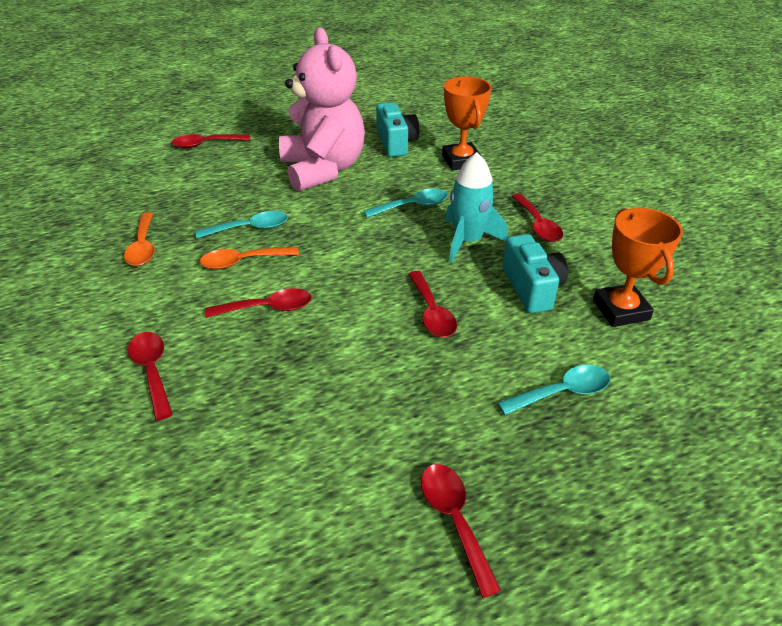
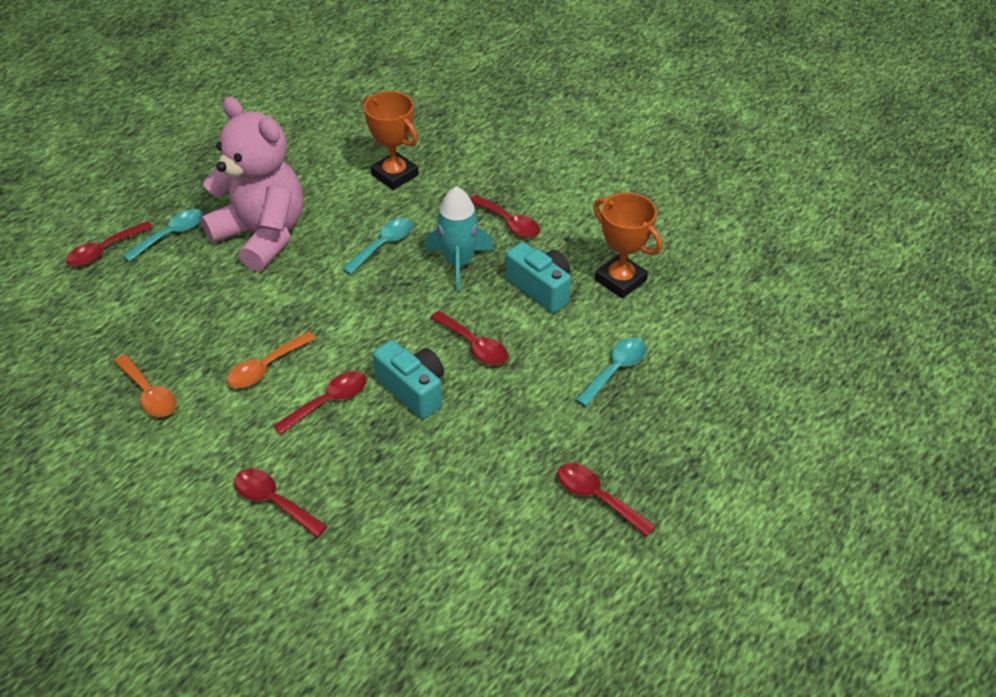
camera: 30 degrees left, 5 degrees up
(249, 228) = (242, 331): turquoise spoon -> turquoise spoon (171, 235)
(396, 143) = (314, 176): turquoise camera -> turquoise camera (413, 389)

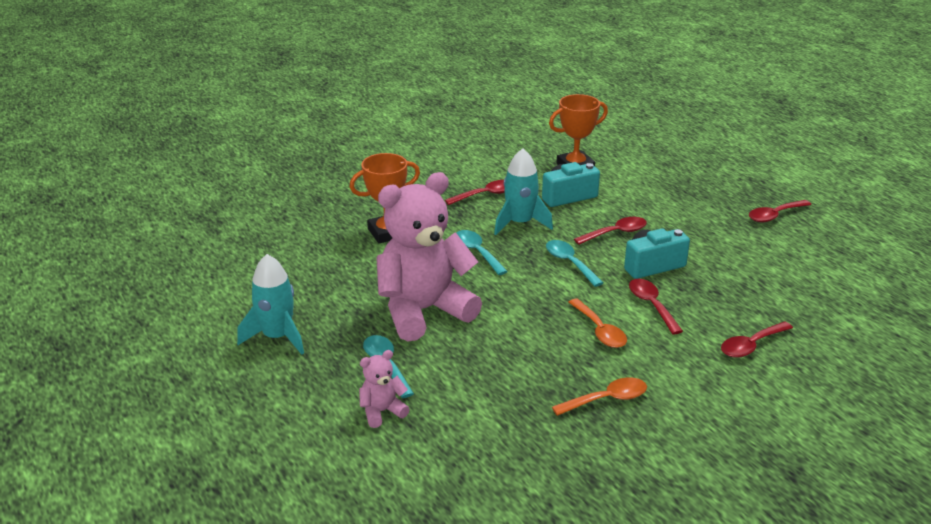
camera: 70 degrees left, 15 degrees down
(104, 250) = (382, 411): red spoon -> pink teddy bear
(196, 161) = (277, 337): none -> turquoise rocket
(615, 370) = (663, 186): turquoise spoon -> turquoise spoon (570, 263)

